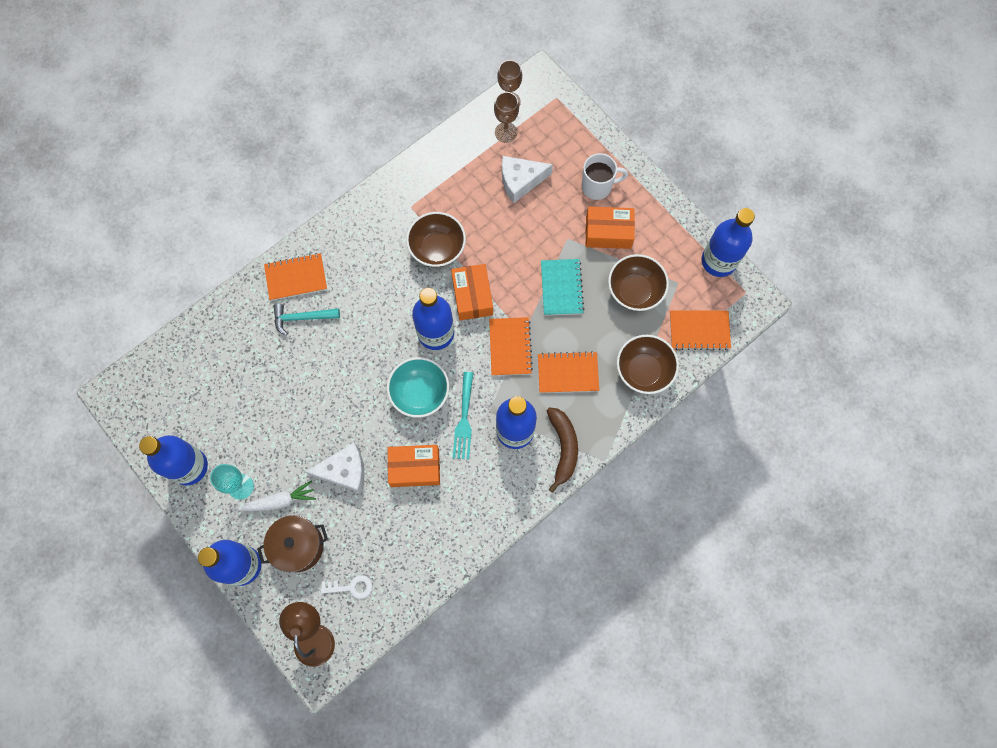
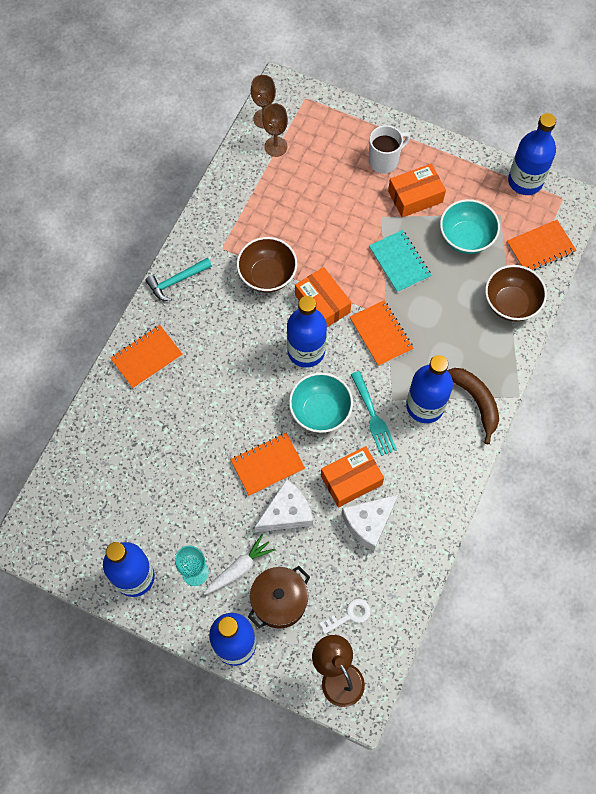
camera: 25 degrees left, 5 degrees down
(302, 318) = (172, 391): turquoise hammer -> turquoise hammer (176, 281)
(520, 181) = (312, 184): white cheese -> white cheese (368, 523)
(568, 373) = (445, 334): orange notebook -> orange notebook (267, 465)
(634, 291) = (466, 238): brown bowl -> turquoise bowl

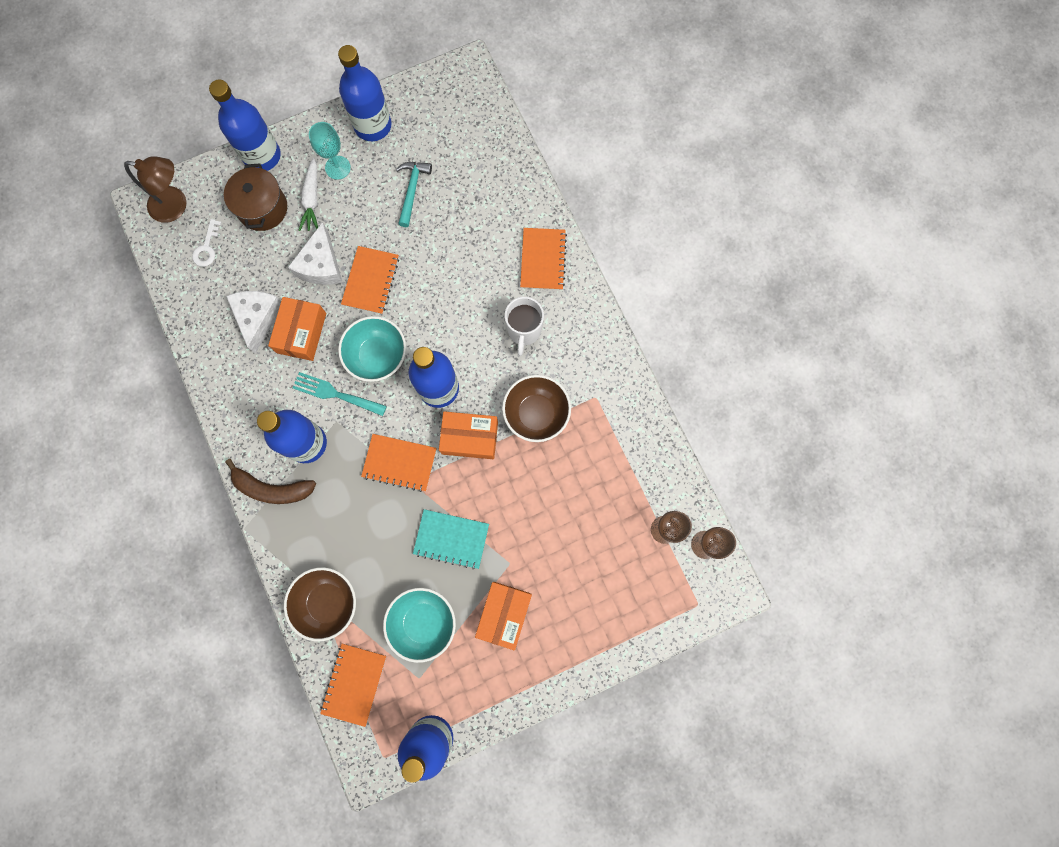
camera: 130 degrees right, 10 degrees up
(176, 281) = (594, 335): turquoise hammer -> turquoise hammer (412, 190)
(384, 161) = (566, 619): white mug -> white mug (524, 331)

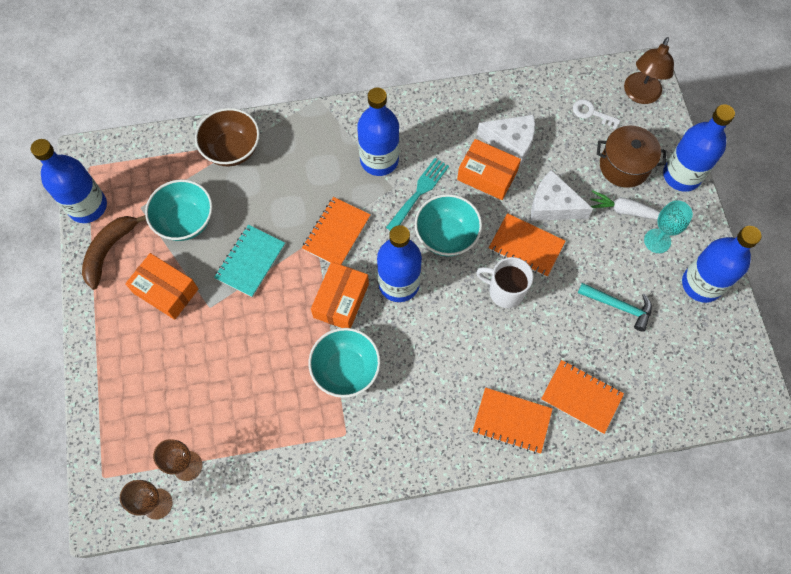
camera: 105 degrees right, 10 degrees down
(272, 488) = (346, 126): brown banana -> brown banana (109, 251)
(354, 683) = (157, 156): orange notebook -> orange notebook (581, 397)
(524, 331) = (437, 380): white mug -> white mug (505, 291)
(536, 414) = (346, 369): brown bowl -> turquoise bowl

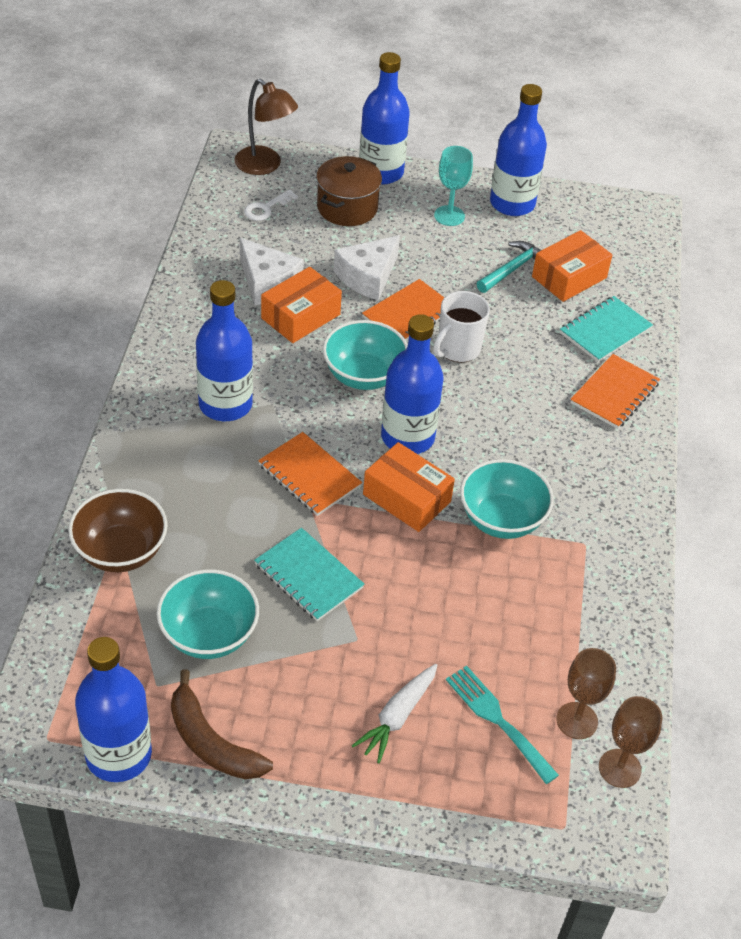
camera: 75 degrees left, 20 degrees down
(166, 291) = (310, 685): orange box -> orange box (569, 277)
(419, 192) = (292, 382): turquoise fork -> turquoise fork (497, 720)
(511, 142) = (267, 282): white cheese -> white cheese turned 105 degrees clockwise
(581, 397) = (605, 331): orange notebook -> turquoise notebook
(625, 211) = (402, 225): white carrot -> white carrot (397, 717)

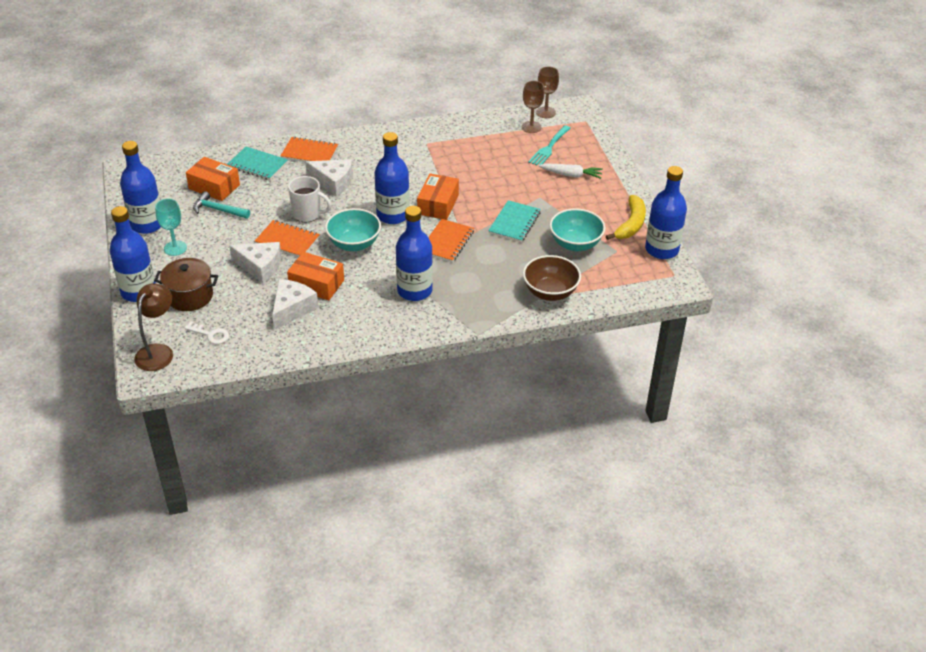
camera: 110 degrees left, 5 degrees down
(211, 742) = (631, 224): brown banana -> yellow banana
(501, 519) = (430, 171): turquoise bowl -> none
(524, 397) = (333, 182): none -> white cheese

